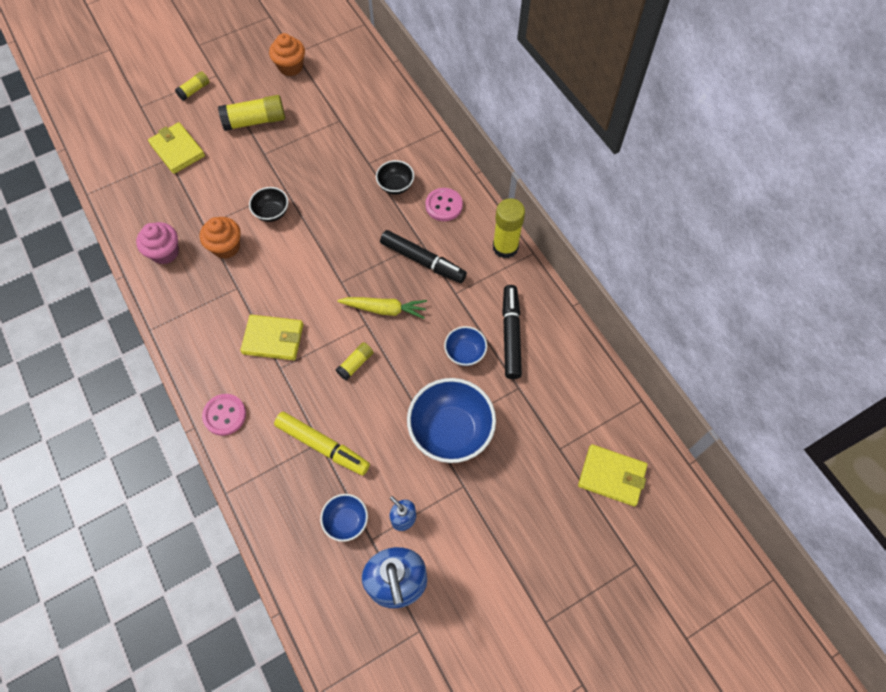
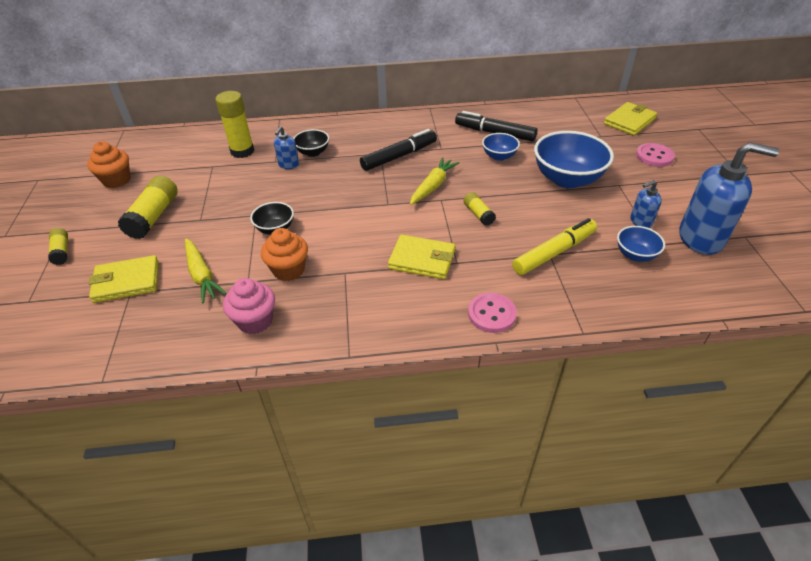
camera: 65 degrees left, 20 degrees down
(200, 192) = (202, 275): none -> yellow carrot
(273, 339) = (422, 260): yellow wallet -> yellow wallet turned 75 degrees clockwise
(367, 176) = (288, 165): none -> blue soap dispenser
(444, 205) = (354, 134): pink button -> pink button (654, 156)
(505, 247) = (415, 117): yellow glue stick -> yellow glue stick (242, 151)

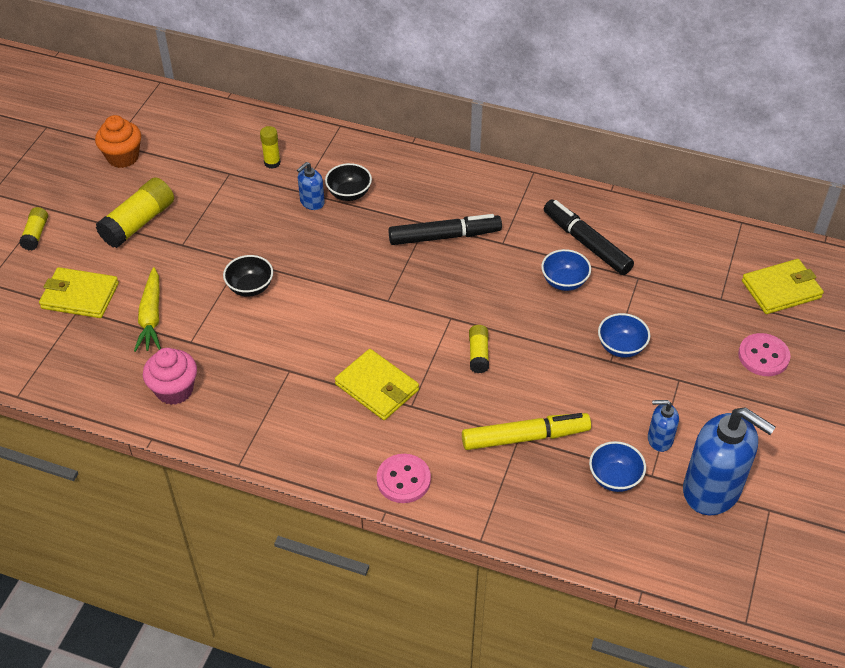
camera: 25 degrees right, 5 degrees up
(242, 151) = (272, 163): yellow glue stick -> yellow glue stick, size x0.55
(288, 270) = (236, 344): orange cupcake -> none
(433, 186) = (454, 295): yellow carrot -> none
(567, 179) = (621, 347): blue bowl -> blue bowl, size x0.52

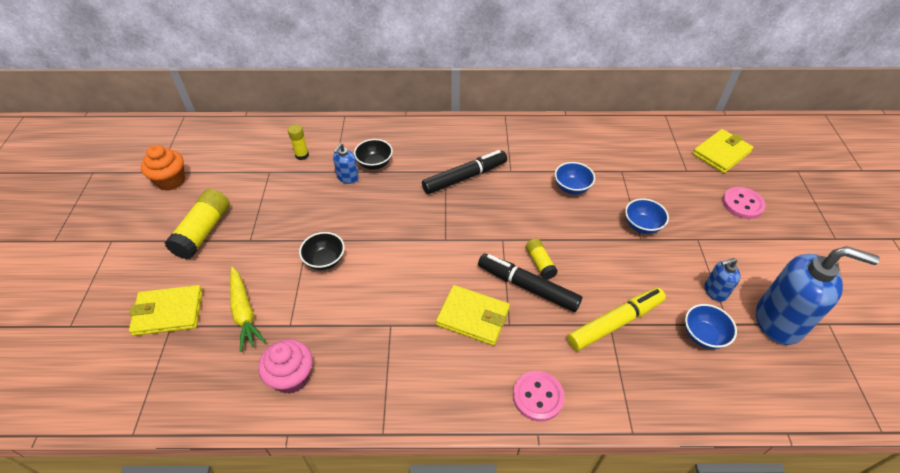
camera: 20 degrees left, 0 degrees up
(36, 234) = (108, 267): yellow glue stick -> none
(587, 243) = (571, 156): black marker -> black marker (528, 287)

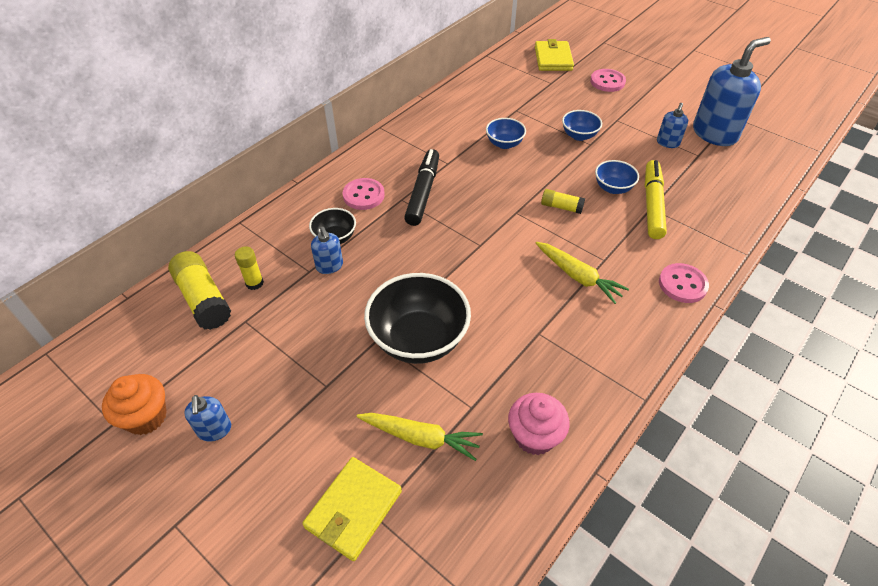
camera: 50 degrees left, 0 degrees up
(182, 213) = (214, 430): none -> blue soap dispenser
(203, 232) = (267, 422): yellow glue stick -> yellow glue stick (203, 299)
(325, 261) = (418, 339): black bowl -> black bowl, size x1.93
(428, 151) = (363, 195): none -> pink button
(473, 317) = (578, 276): yellow wallet -> yellow carrot
(528, 287) = (578, 228): black marker -> none
(703, 335) = (698, 172): blue bowl -> blue bowl (613, 188)

